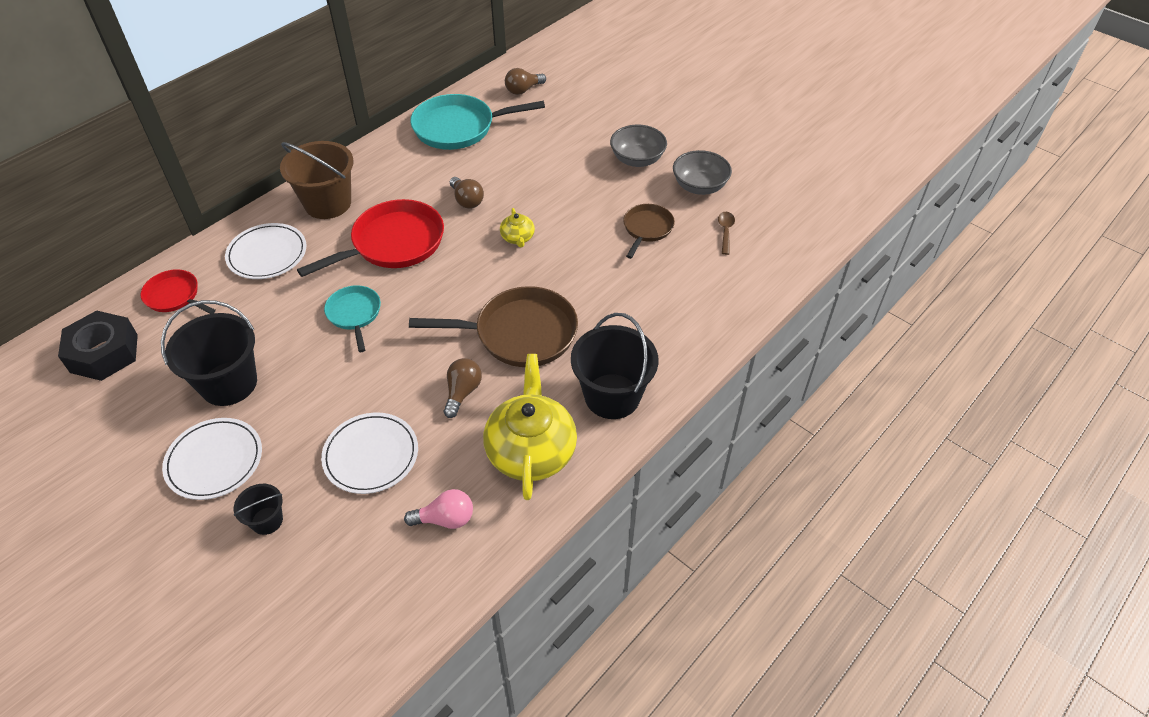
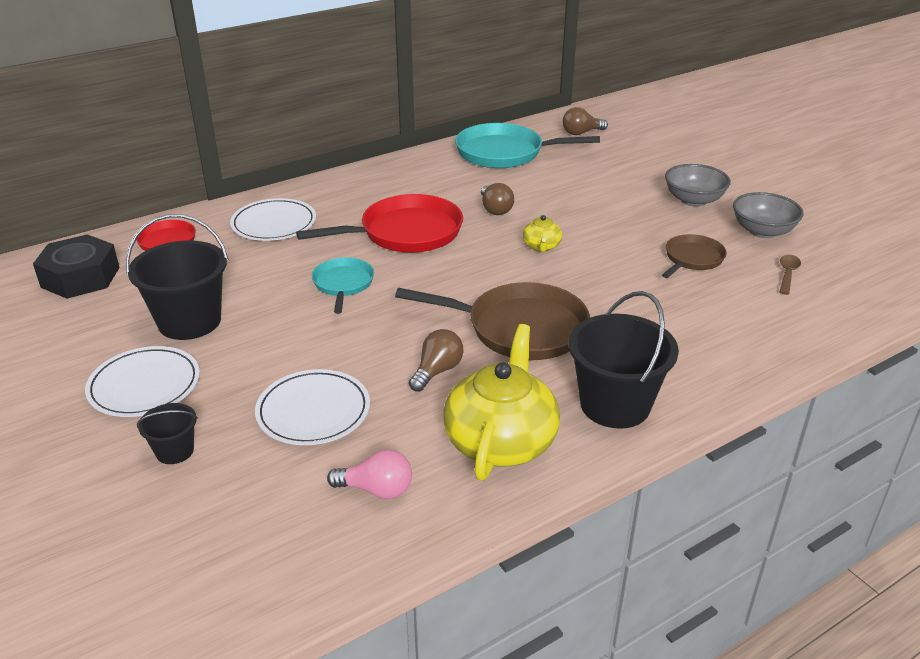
camera: 15 degrees right, 15 degrees down
(328, 203) = (350, 193): brown bucket -> none

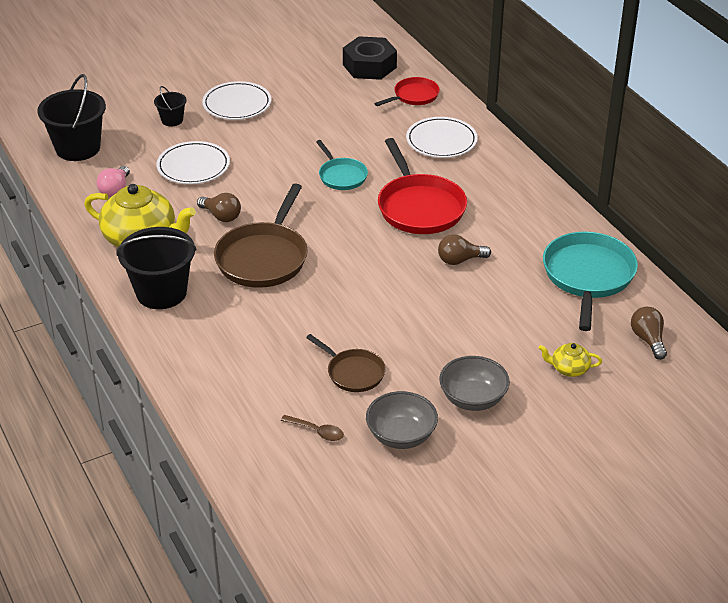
camera: 95 degrees right, 5 degrees up
(189, 321) = (304, 114): black bucket -> black bucket (78, 148)
(343, 284) = (341, 176): turquoise pan -> turquoise pan turned 60 degrees clockwise
(541, 246) = (387, 281): yellow teapot -> yellow teapot (569, 369)

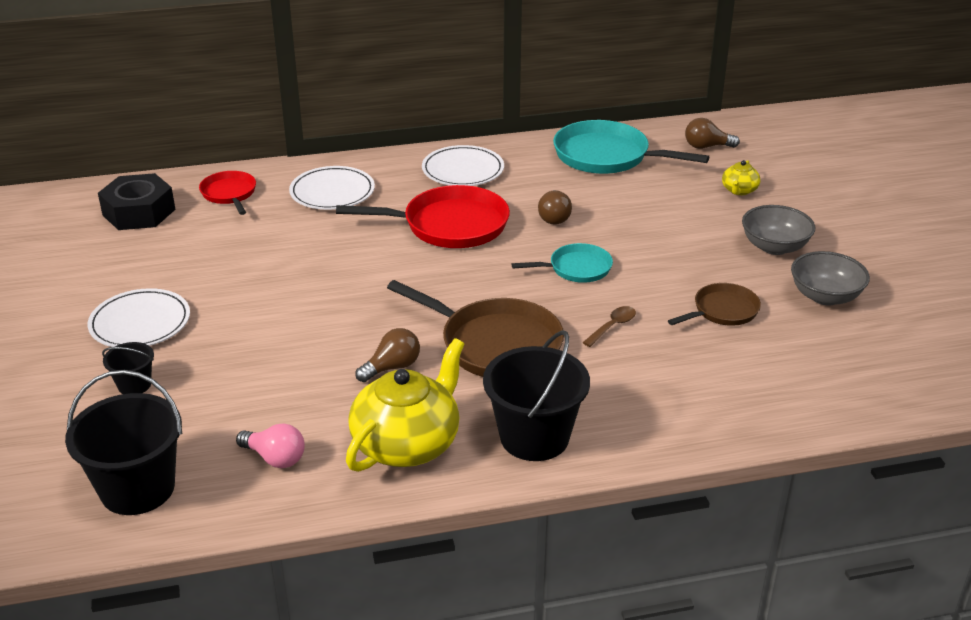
camera: 75 degrees left, 5 degrees down
(193, 166) = (263, 378): white plate -> white plate (463, 170)
(317, 431) = (815, 348): brown spoon -> brown spoon (612, 326)
(341, 176) = (359, 266): turquoise pan -> turquoise pan (576, 268)

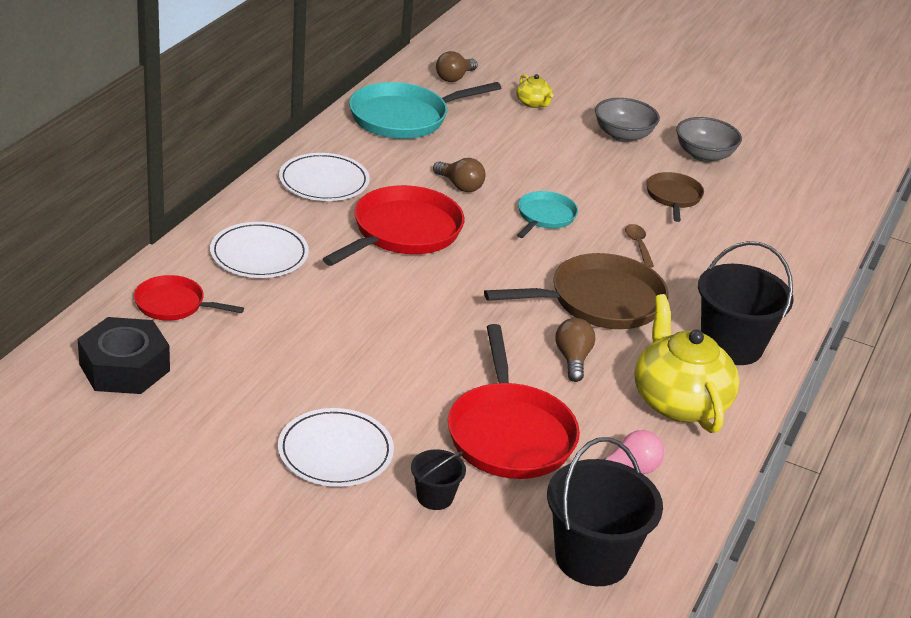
camera: 55 degrees left, 0 degrees up
(252, 382) = (509, 433): none -> red pan

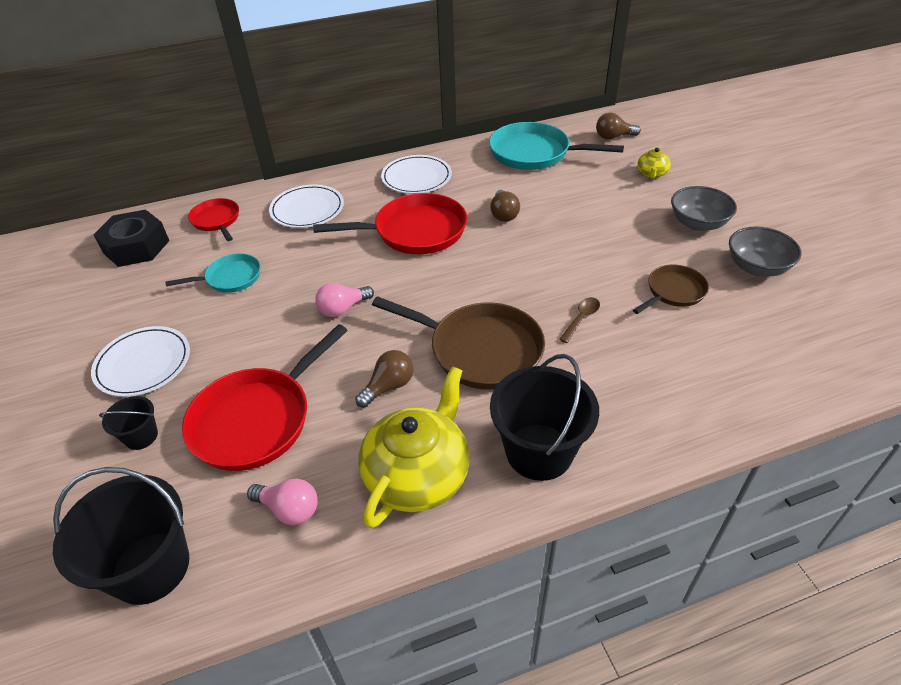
camera: 50 degrees right, 10 degrees up
(443, 323) = (343, 309): none -> pink light bulb
(545, 217) = (534, 262): turquoise pan -> turquoise pan (230, 278)

